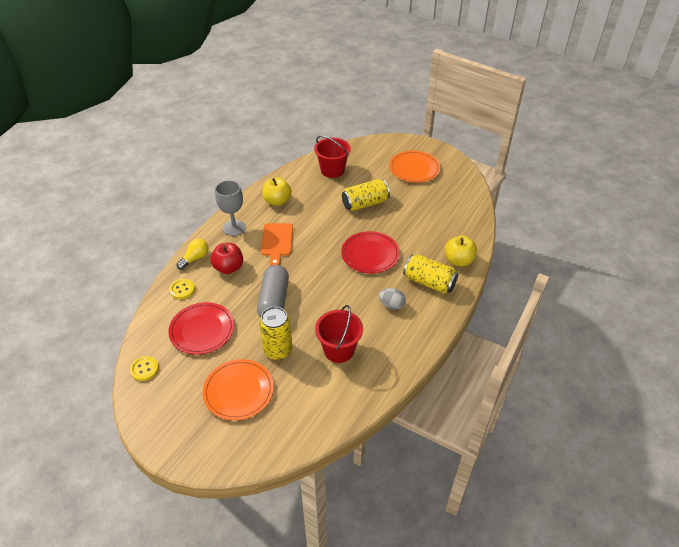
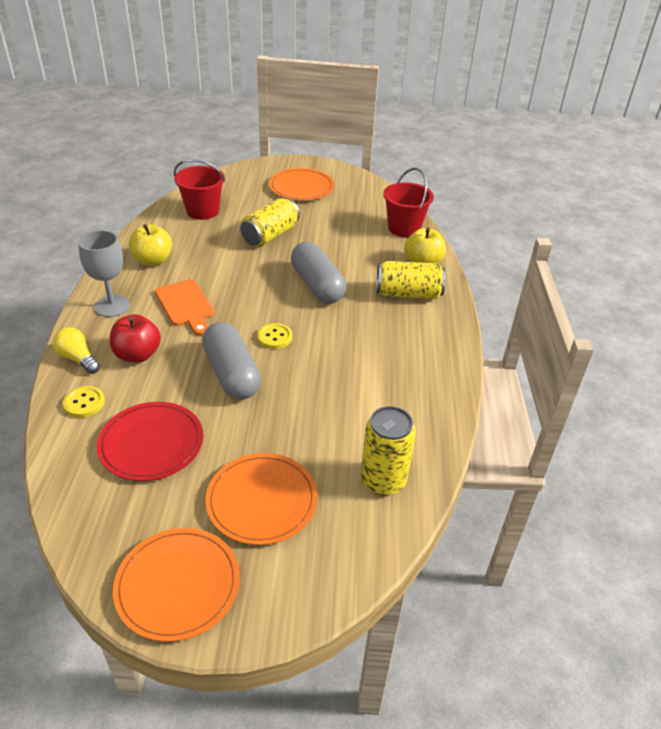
camera: 30 degrees left, 5 degrees down
(144, 369) = (93, 529): yellow button -> yellow button (275, 337)
(166, 420) = (178, 585): none -> orange plate
(195, 258) = (78, 358): yellow light bulb -> yellow light bulb turned 60 degrees counterclockwise
(278, 350) = (280, 429): yellow can -> yellow can (383, 480)
(339, 350) = (359, 401): red bucket -> red bucket (404, 228)
(370, 254) = (317, 285): red plate -> grey capsule
(391, 305) = (384, 330): grey egg -> none

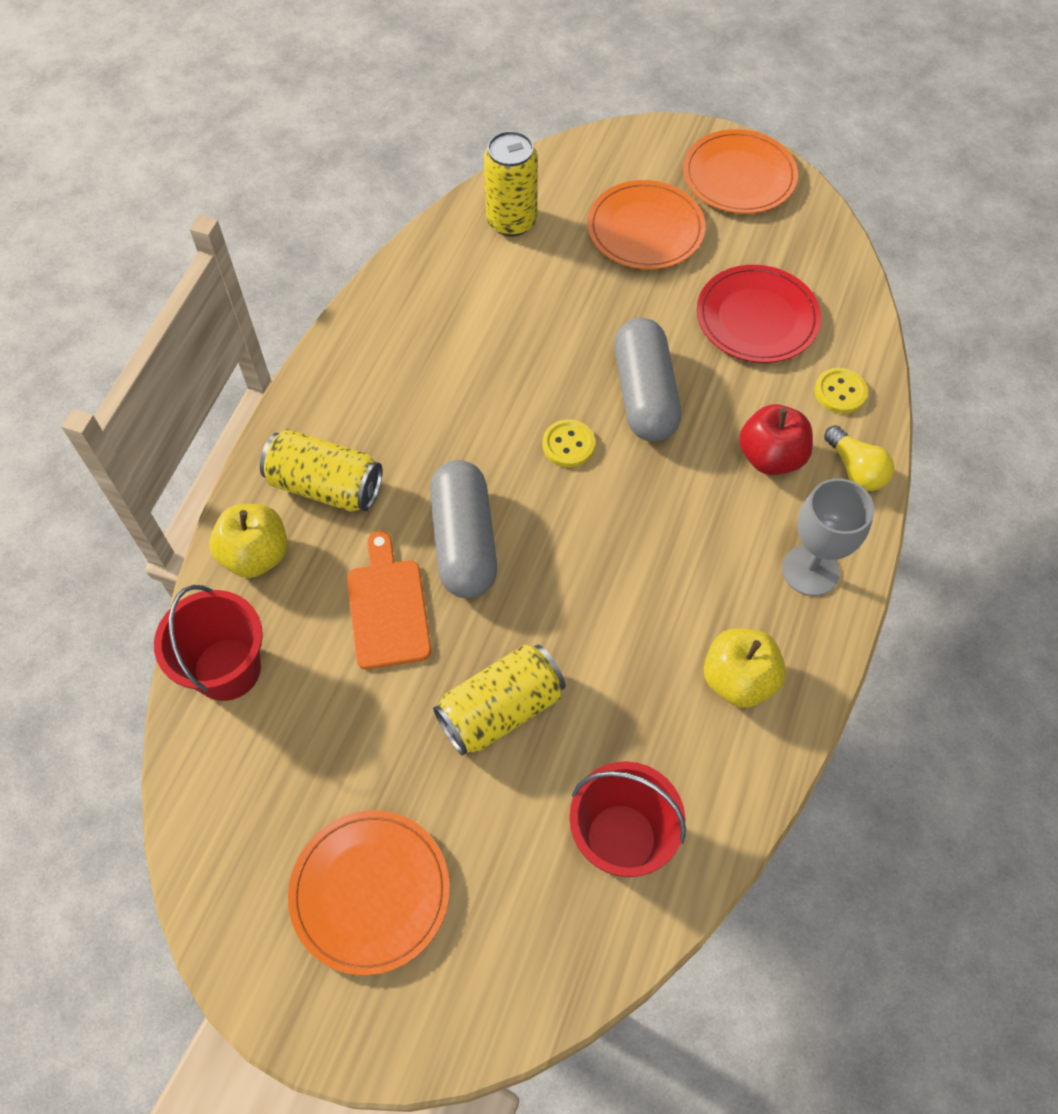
camera: 160 degrees left, 20 degrees up
(185, 305) = (691, 544): orange cutting board -> orange cutting board (388, 608)

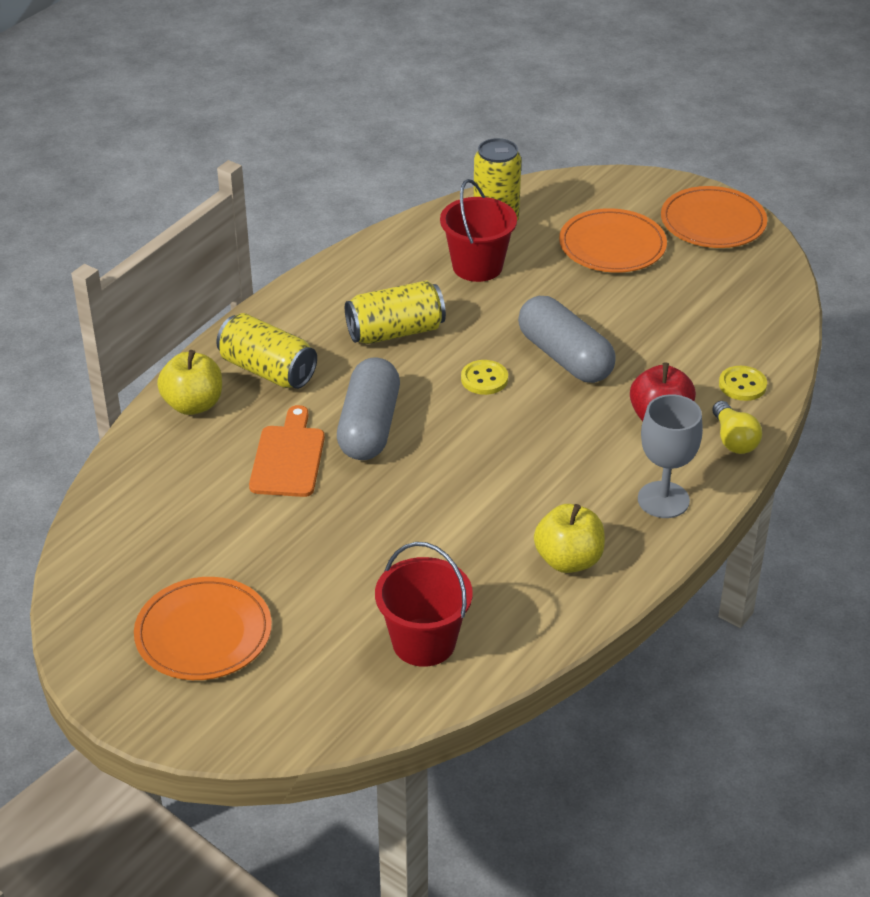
camera: 15 degrees right, 20 degrees down
(227, 669) = (142, 472): red bucket -> red bucket (477, 266)
(501, 709) = (356, 540): yellow can -> yellow can (395, 332)
(644, 394) = (565, 357): grey capsule -> grey capsule turned 45 degrees counterclockwise
(757, 318) = (688, 322): red plate -> none

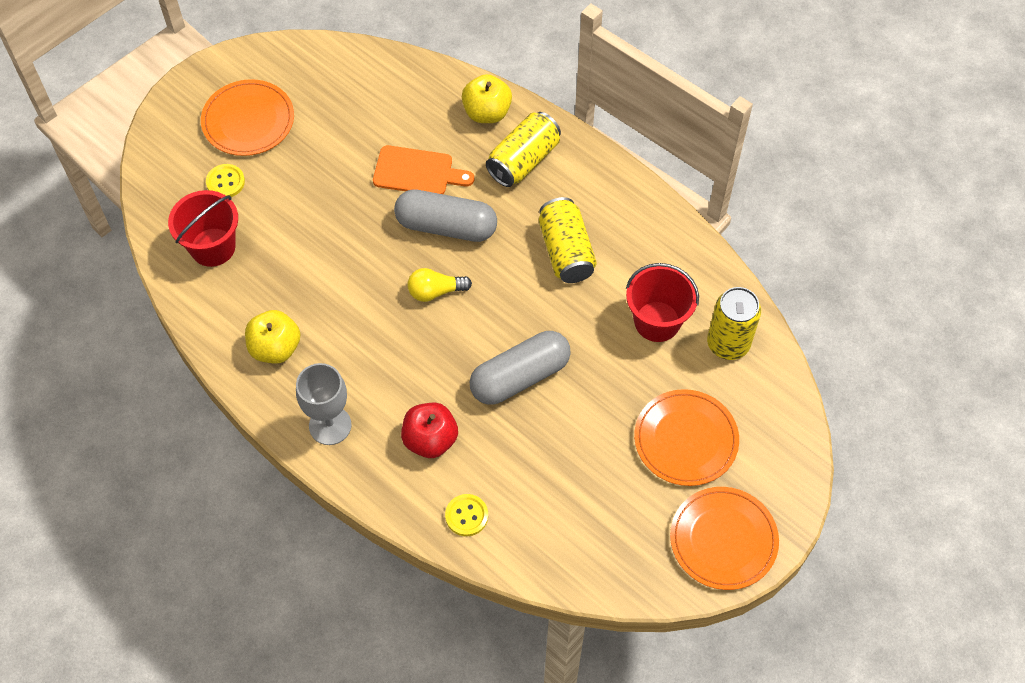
camera: 95 degrees right, 20 degrees up
(484, 379) = (496, 312): yellow button -> yellow button (225, 182)
(733, 440) = (395, 494): yellow light bulb -> yellow light bulb (435, 291)

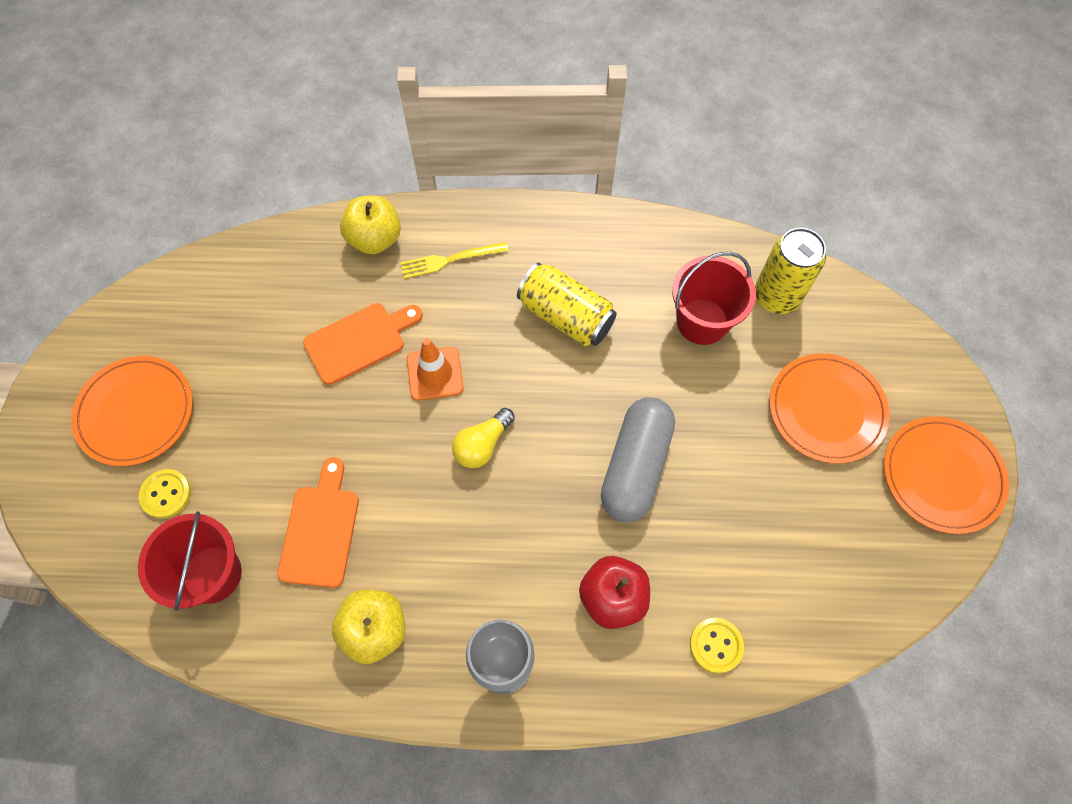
camera: 40 degrees left, 5 degrees up
(294, 268) = (320, 530): none -> orange cutting board
(446, 226) = (435, 374): grey capsule -> orange traffic cone
(523, 160) = (450, 260): yellow can -> yellow fork

